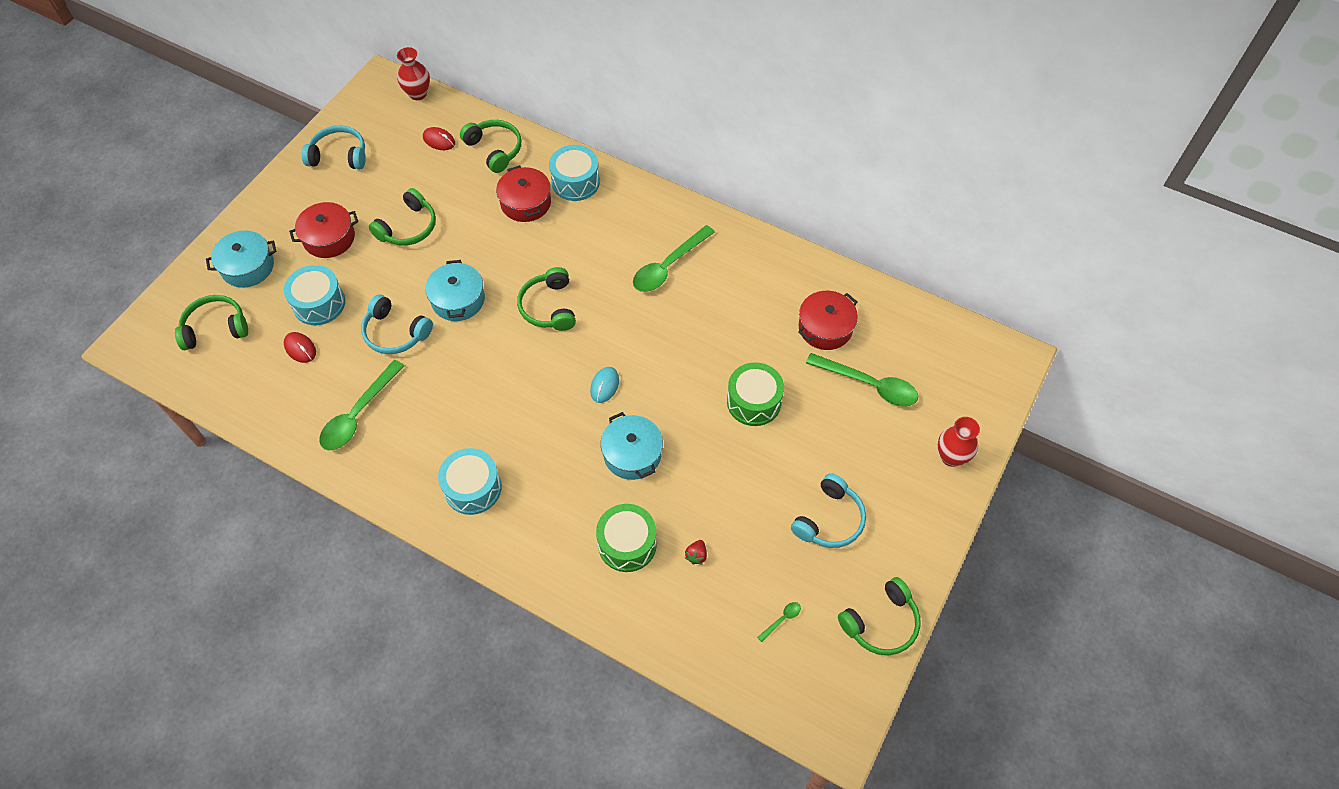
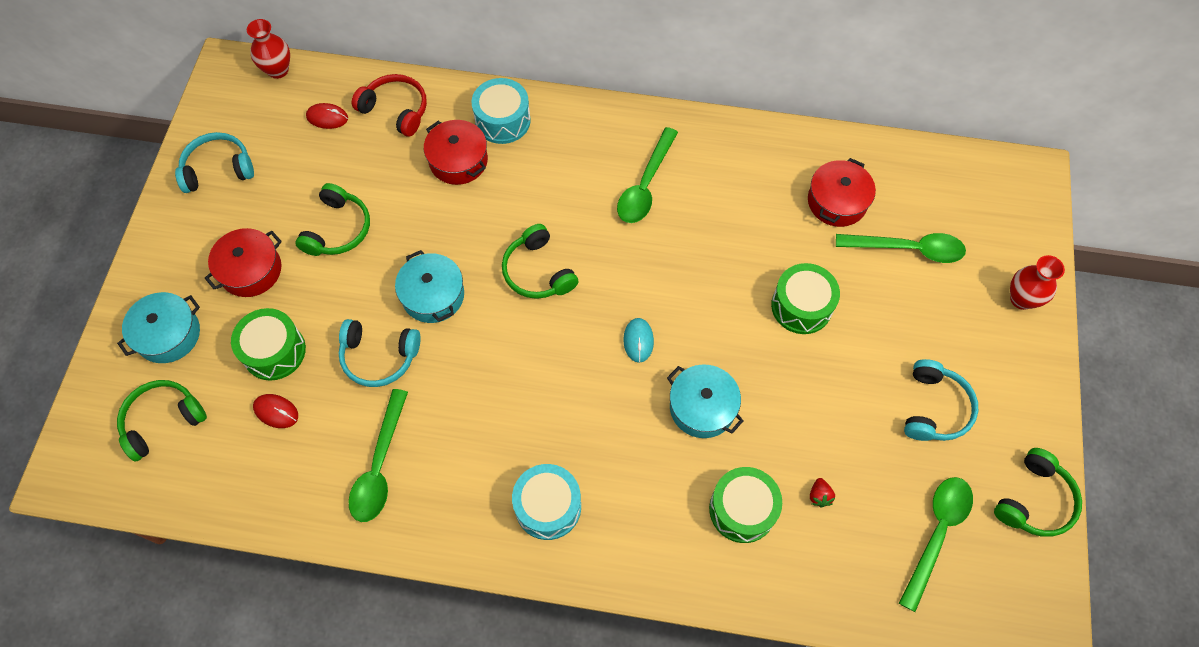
camera: 20 degrees left, 5 degrees up
(319, 303) = (274, 351): turquoise drum -> green drum
(495, 149) = (396, 110): green headphones -> red headphones
(782, 620) = (936, 534): green spoon -> green spoon, size x2.38

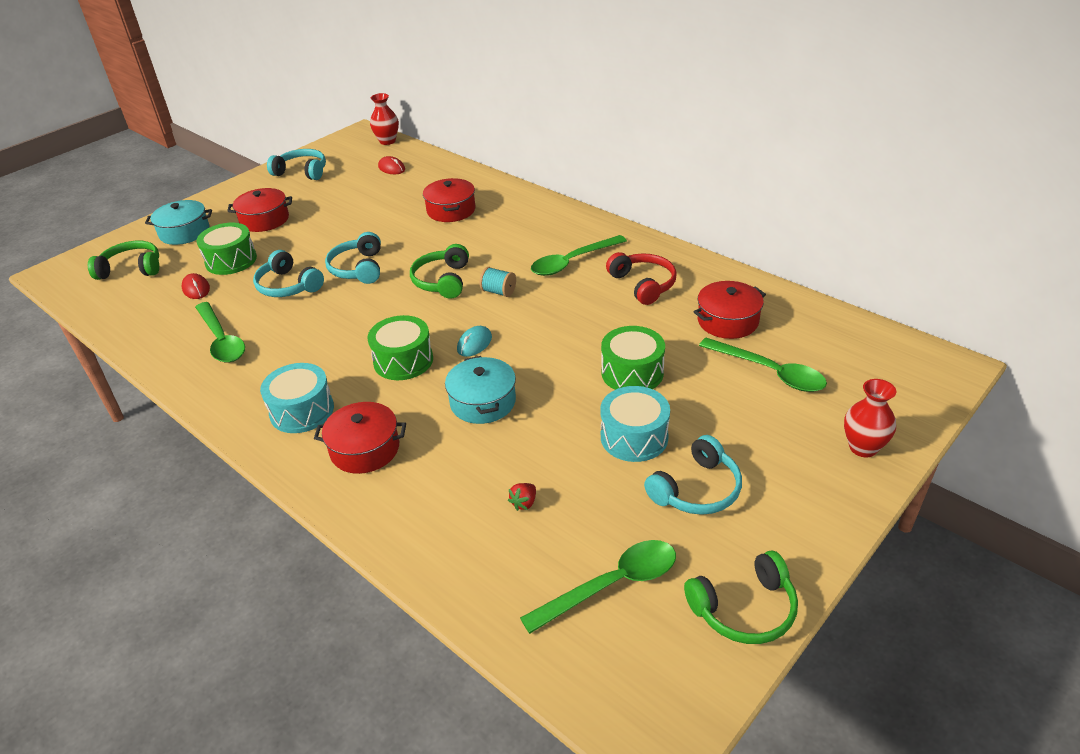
camera: 35 degrees right, 25 degrees down
(338, 229) = (337, 218): green headphones -> none
(379, 466) = (221, 340): green spoon -> green spoon turned 75 degrees counterclockwise
(396, 110) = (438, 176): red headphones -> red headphones (643, 284)
(433, 295) = (358, 268): turquoise pot -> turquoise headphones
(502, 120) = (503, 200): turquoise drum -> turquoise drum (634, 437)
(606, 261) = (498, 292): none -> turquoise spool
(644, 516) = (365, 449): none -> red pot
(742, 509) = (447, 481): green drum -> green drum (403, 360)

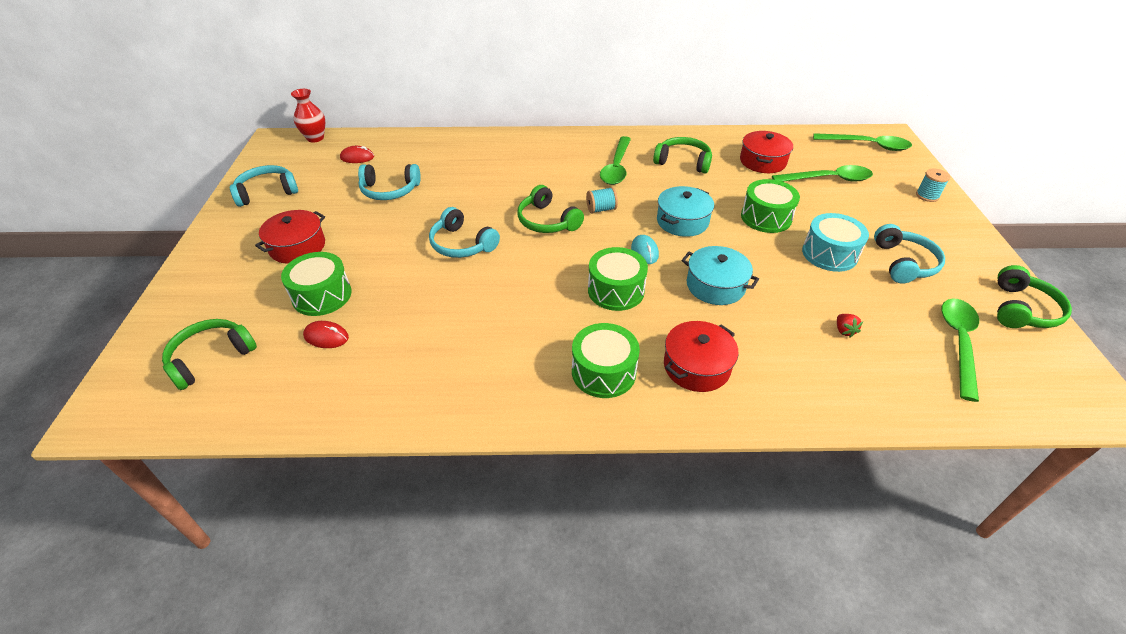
camera: 45 degrees left, 5 degrees up
(184, 232) = (219, 296): turquoise pot -> turquoise pot (682, 221)
(221, 340) = (433, 363): green spoon -> green spoon (867, 145)
(288, 286) = (420, 288): turquoise headphones -> turquoise headphones (389, 190)
(302, 411) = (603, 372): turquoise drum -> green drum
(451, 210) = (466, 169): red pot -> none
(643, 284) = (683, 162): red headphones -> green headphones
(863, 447) = (927, 196): red vase -> turquoise spool

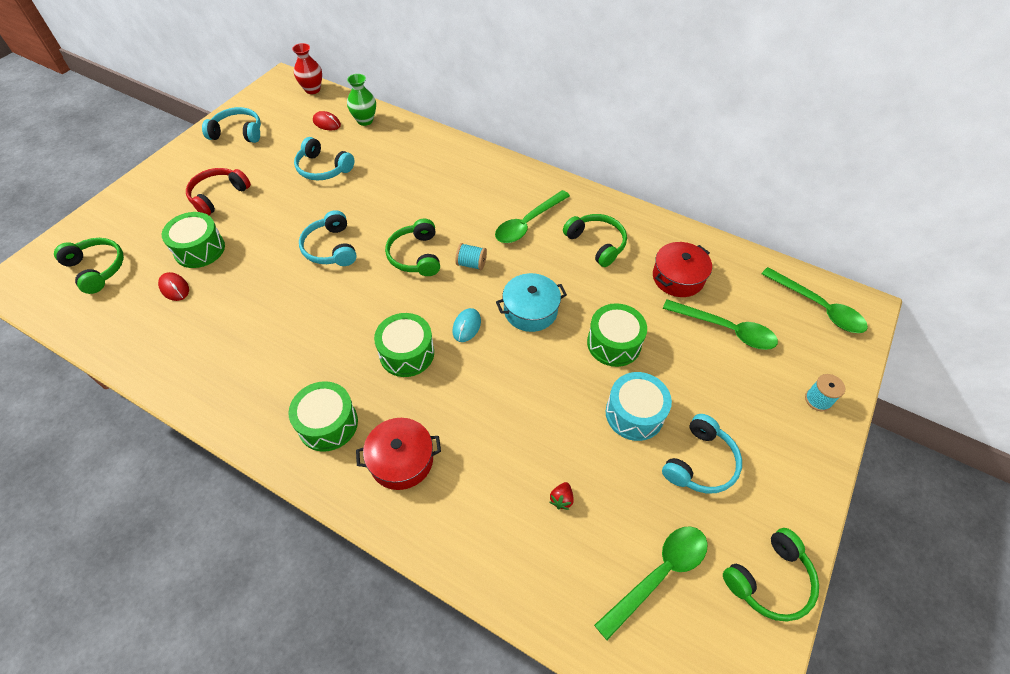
camera: 30 degrees right, 10 degrees up
(211, 358) = (97, 269): green headphones -> green headphones turned 60 degrees clockwise
(297, 247) = (218, 196): red pot -> red headphones
(394, 145) = (365, 120): none -> green vase
(715, 286) = (493, 392): turquoise pot -> none

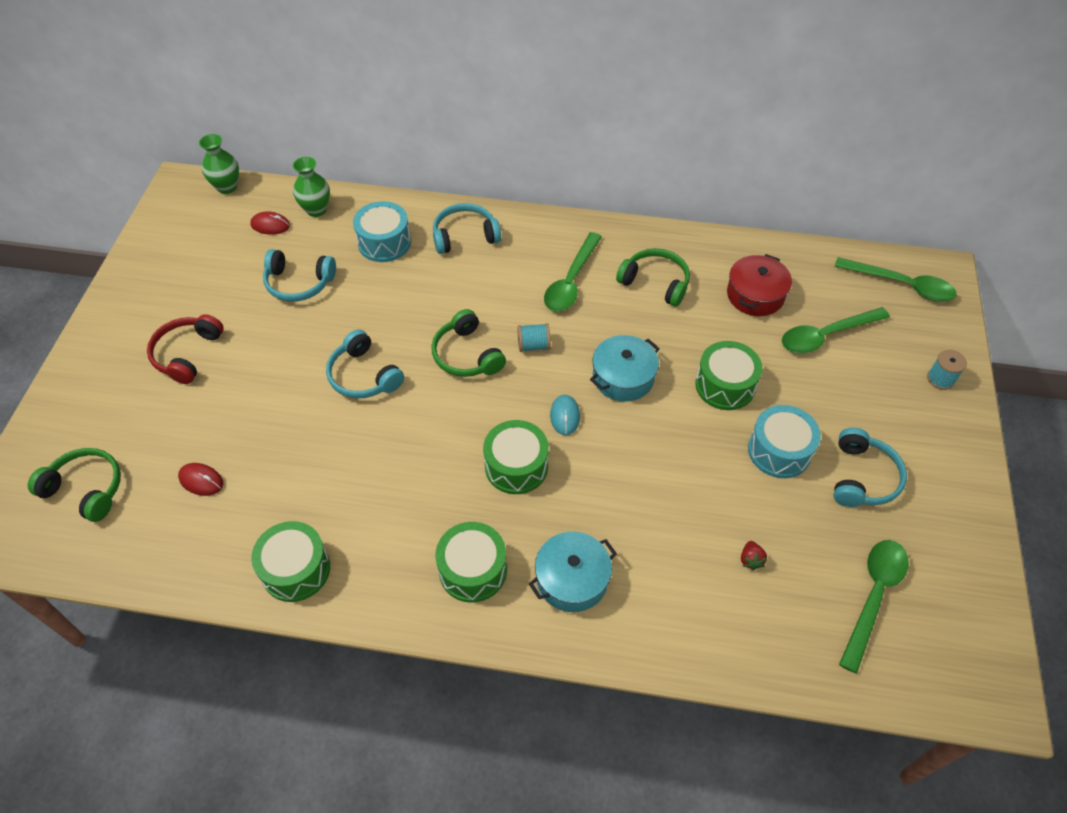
camera: 20 degrees left, 0 degrees up
(199, 249) = (204, 425): green drum -> green drum (296, 569)
(238, 132) = (163, 267): turquoise headphones -> turquoise headphones (465, 236)
(312, 89) = (227, 187): red vase -> green vase
(400, 156) = (384, 242): none -> turquoise drum
(401, 460) = (572, 579): red pot -> turquoise pot
(725, 329) = (826, 335): green spoon -> green spoon turned 150 degrees clockwise
(770, 580) = (971, 564): green headphones -> none

